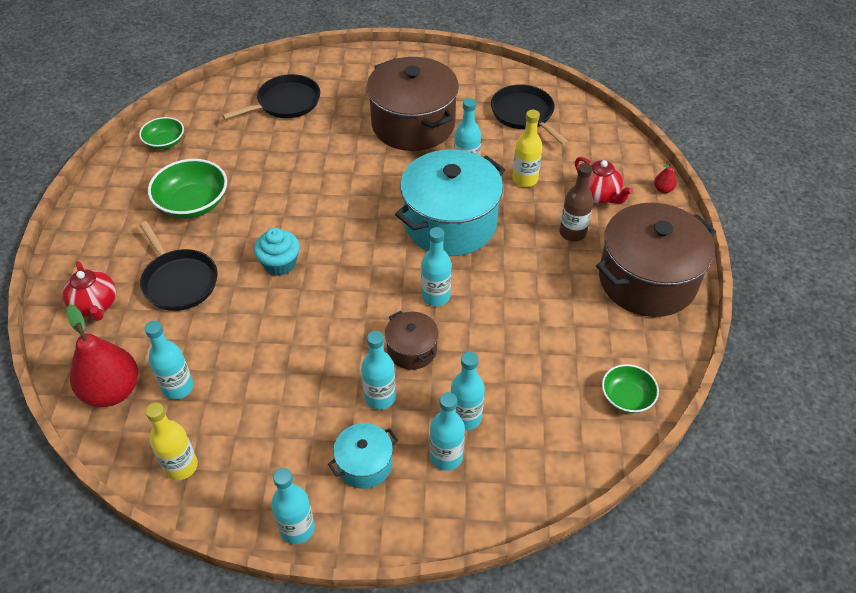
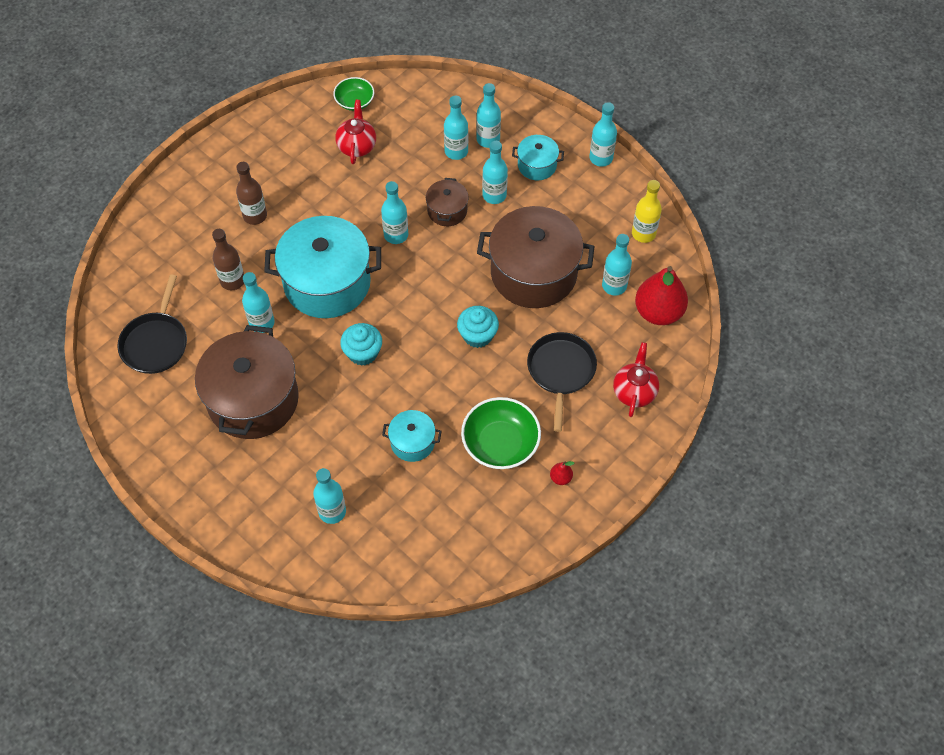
camera: 140 degrees left, 10 degrees up
(165, 142) = (476, 539): green bowl -> none
(266, 166) = (412, 442): none -> turquoise pot
(286, 102) = (332, 511): black pan -> turquoise bottle
(365, 196) = (363, 353): none -> turquoise cupcake
(525, 179) = (232, 281): yellow bottle -> brown bottle
(598, 195) = (200, 230): red teapot -> red teapot (357, 146)
(647, 280) = (252, 152): brown pot -> brown pot (534, 273)
(663, 189) = (151, 203): red pear -> red pear (560, 478)

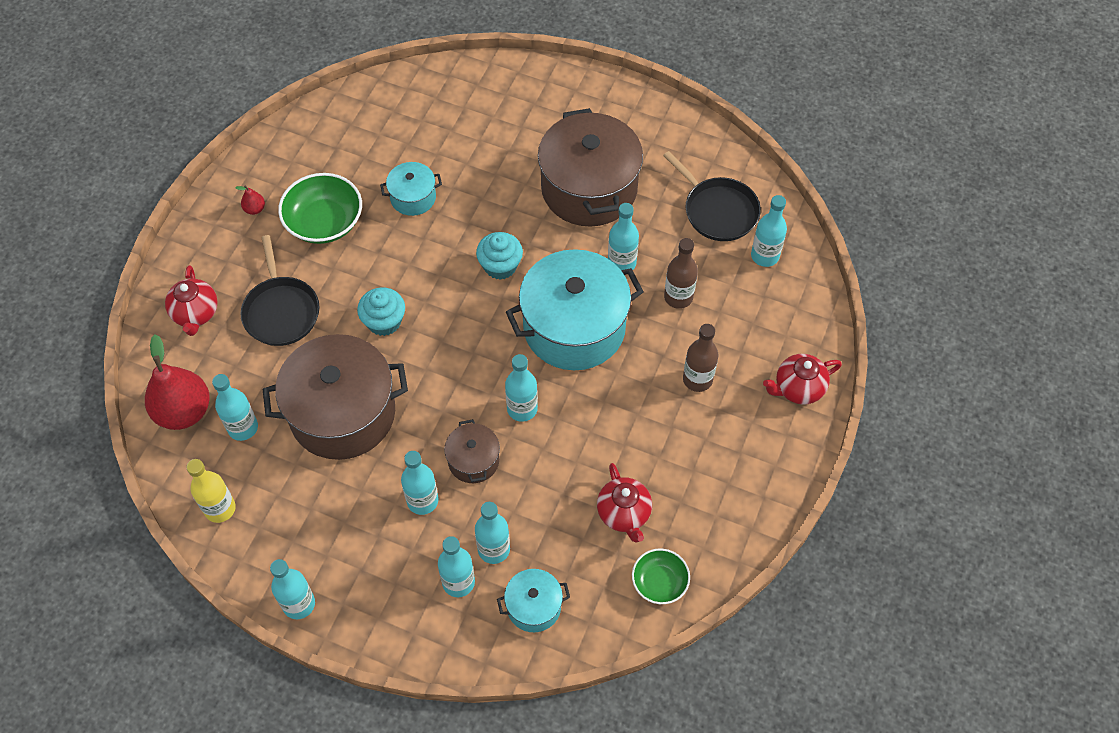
camera: 160 degrees right, 0 degrees up
(155, 343) = (718, 211): black pan -> black pan turned 150 degrees clockwise
(186, 187) = (798, 388): none -> red teapot
(332, 511) = (464, 119): turquoise bottle -> turquoise bottle (764, 256)
(537, 165) = (381, 564): turquoise pot -> turquoise pot (534, 606)

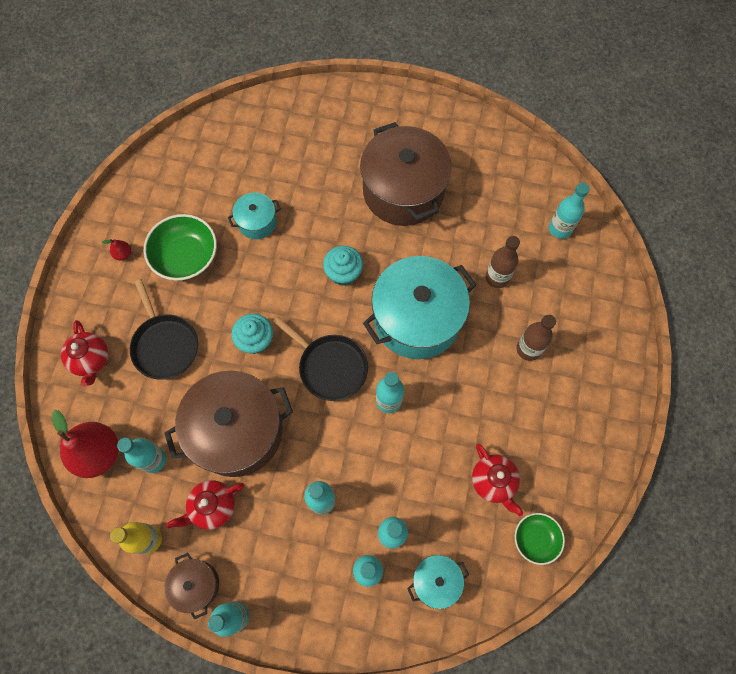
camera: 10 degrees left, 10 degrees up
(473, 460) = (357, 455): brown pot -> brown pot (196, 585)
(621, 263) = (444, 254): turquoise bottle -> none
(718, 211) = (513, 194): black pan -> black pan (330, 367)
(798, 388) = (611, 343): red teapot -> red teapot (212, 507)

